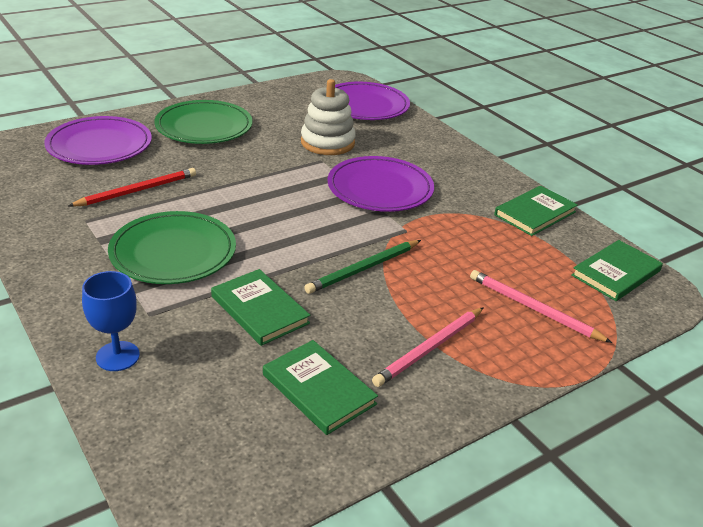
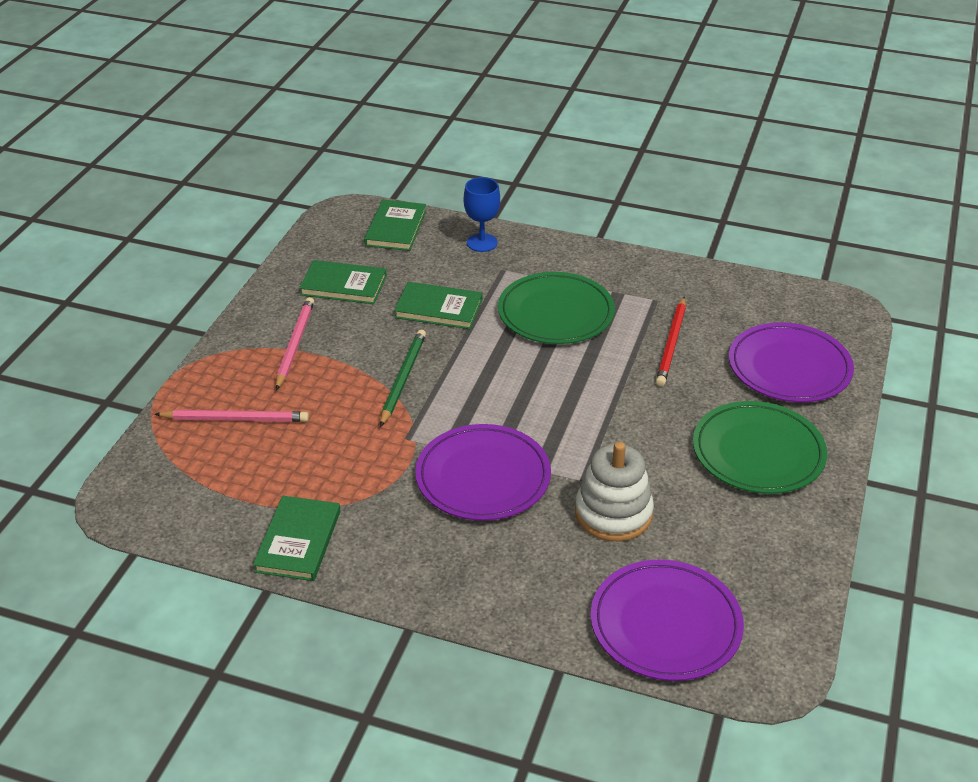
camera: 145 degrees right, 5 degrees up
(616, 273) = (175, 502): green book -> green book (395, 228)

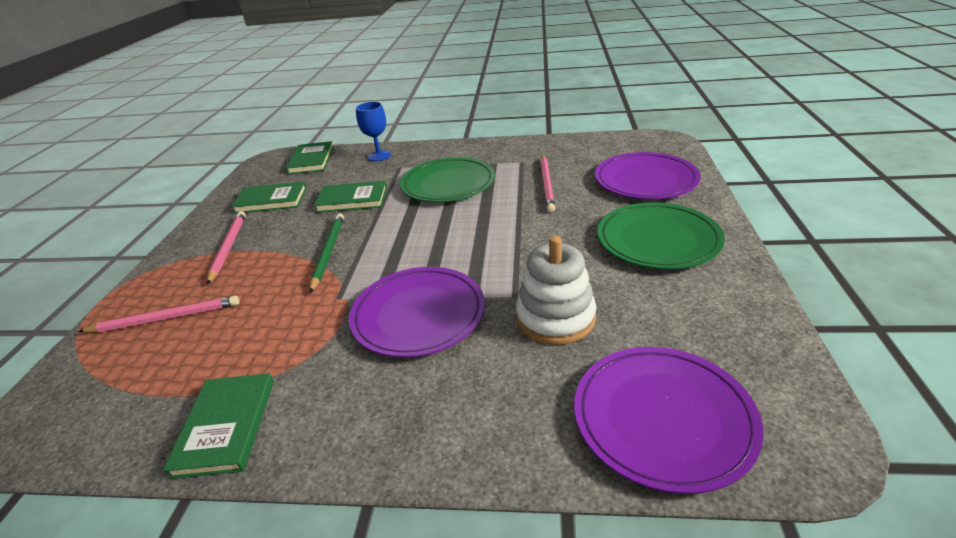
camera: 10 degrees left, 5 degrees down
(671, 344) = (547, 184): red pencil -> pink pencil

